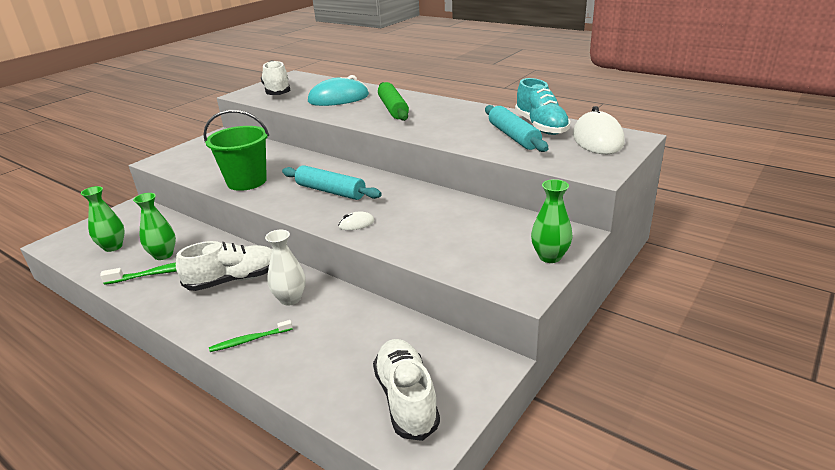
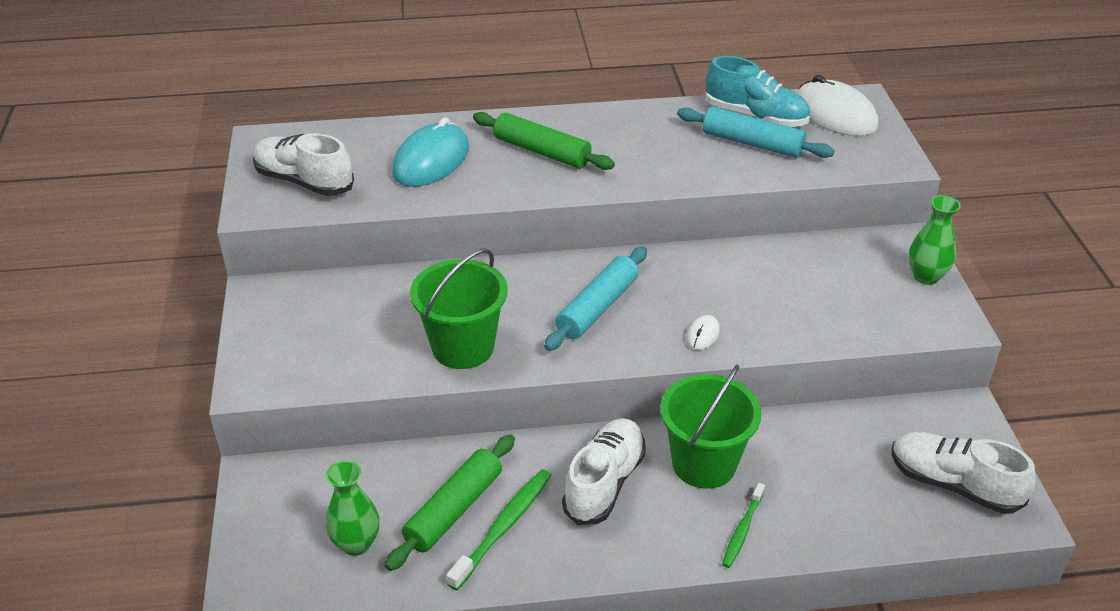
camera: 45 degrees left, 10 degrees up
(163, 255) = (454, 509): green vase -> green rolling pin
(290, 299) = (704, 464): white vase -> green bucket
(330, 191) = (597, 307): turquoise rolling pin -> turquoise rolling pin turned 45 degrees counterclockwise

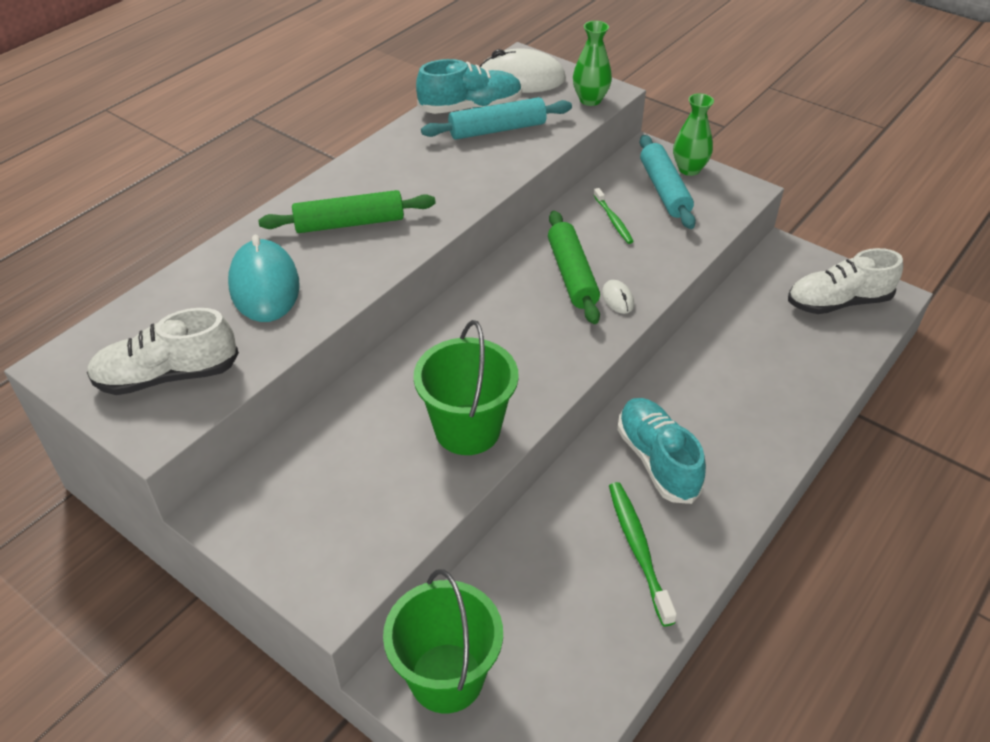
camera: 45 degrees left, 5 degrees up
(356, 543) = (555, 657): green vase -> green vase (590, 100)
(454, 509) = (588, 567): green rolling pin -> green rolling pin (572, 275)
(597, 307) = (521, 328): turquoise rolling pin -> turquoise rolling pin (664, 190)
(604, 483) = (657, 460): white shoe -> turquoise shoe
(704, 464) = (697, 397): green bucket -> green bucket (446, 677)
(742, 530) = (776, 423): green toothbrush -> green toothbrush (613, 220)

